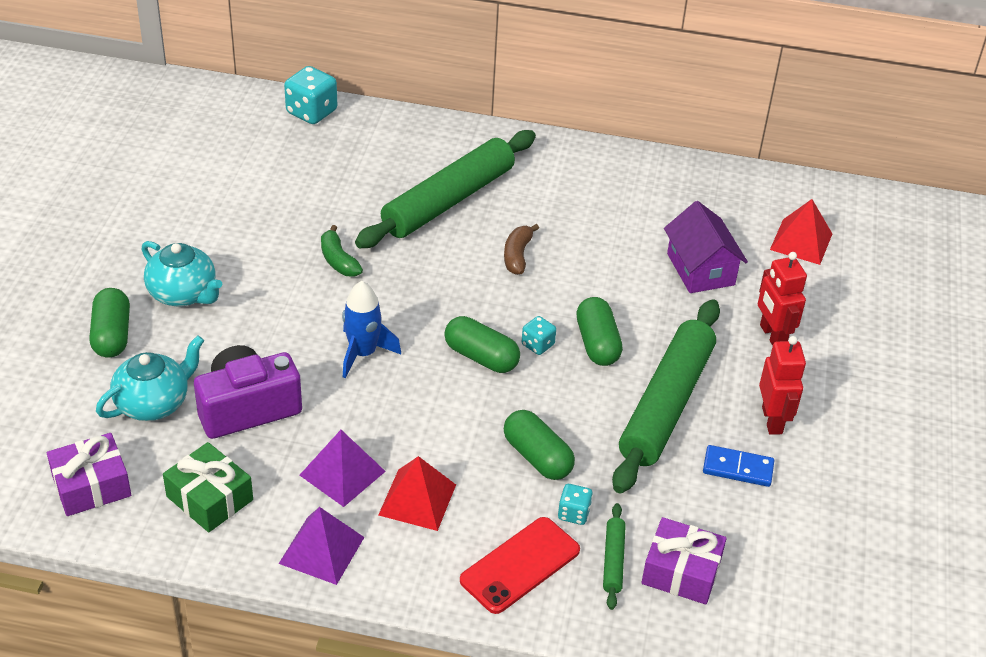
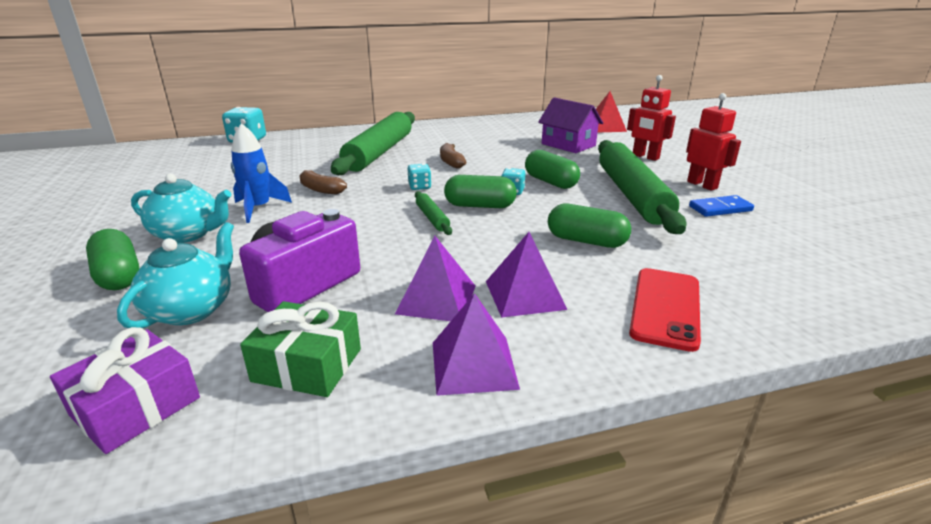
camera: 25 degrees left, 15 degrees down
(338, 260) = (320, 189): green banana -> brown banana
(363, 353) = (384, 226): blue rocket -> blue rocket (258, 208)
(417, 499) = (524, 295): red pyramid -> purple pyramid
(574, 513) = (657, 262): turquoise dice -> turquoise dice (419, 187)
(613, 560) = (726, 279): green rolling pin -> green rolling pin (432, 218)
(681, 571) = (779, 269): purple gift -> none

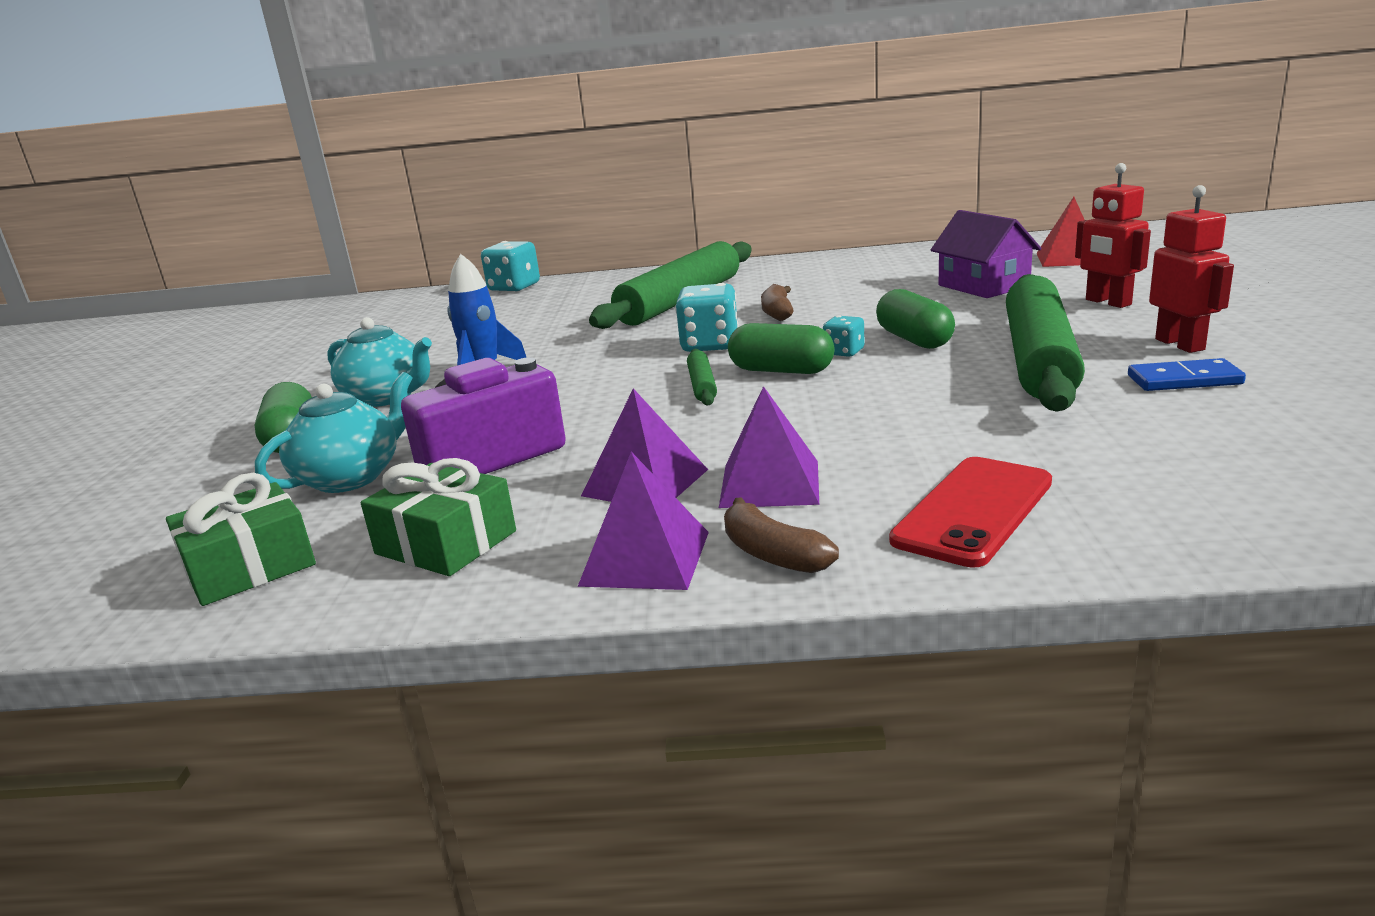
camera: 20 degrees right, 5 degrees down
(136, 406) = (249, 566): purple gift -> green gift
(320, 189) = (573, 348): brown banana -> brown banana (772, 554)
(419, 187) = (710, 345): turquoise dice -> turquoise dice, size x1.78
(586, 241) = (912, 420): green capsule -> none

